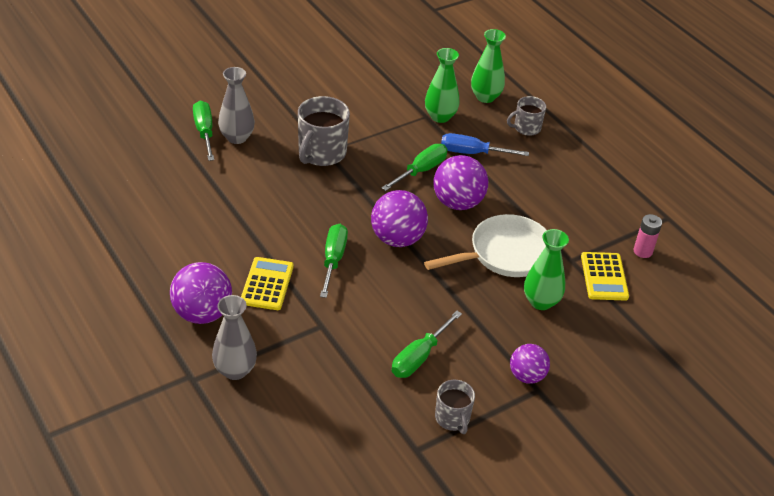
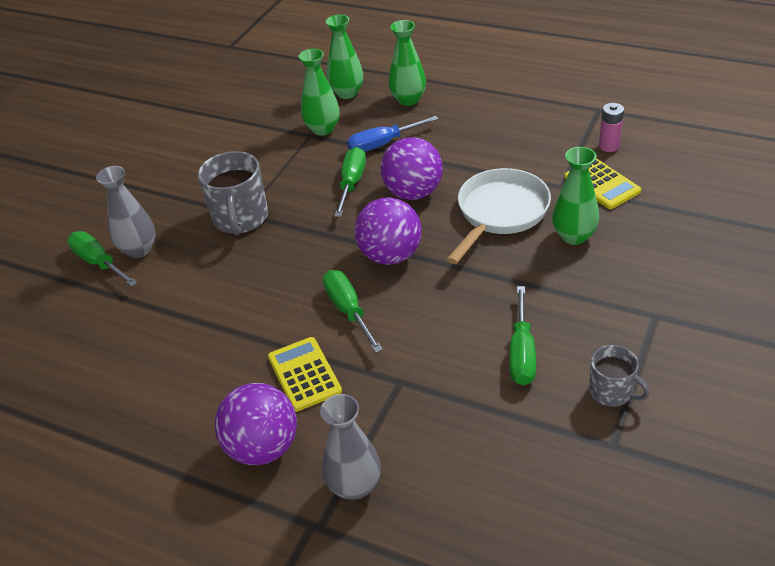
camera: 25 degrees left, 0 degrees up
(526, 128) = (408, 100): grey mug -> green vase
(527, 376) = (632, 309): purple ball -> none

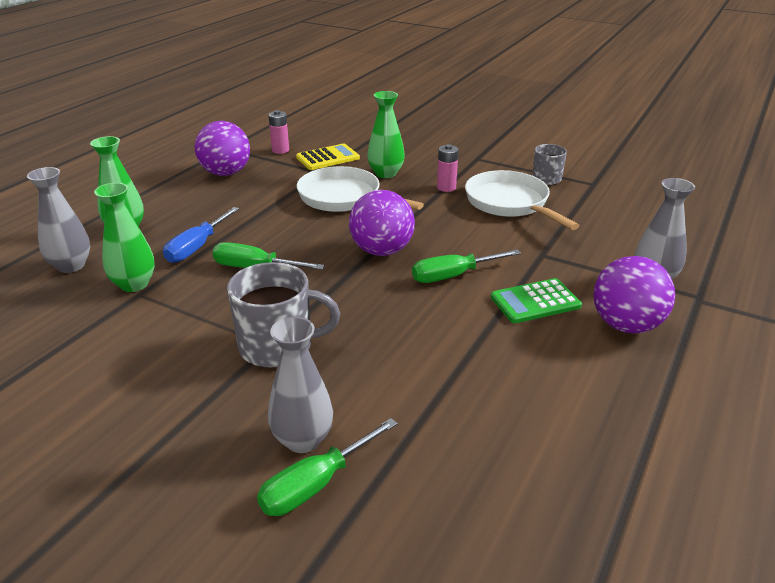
camera: 90 degrees left, 10 degrees down
(304, 374) = (535, 302): yellow calculator -> green calculator
(347, 93) = (71, 266): green vase -> grey vase
(383, 144) = (197, 247): blue screwdriver -> blue screwdriver turned 45 degrees clockwise
(413, 193) = (292, 235): purple ball -> purple ball (226, 173)
(521, 352) = (510, 204): green screwdriver -> white pan
(551, 291) = (446, 187): none -> pink battery

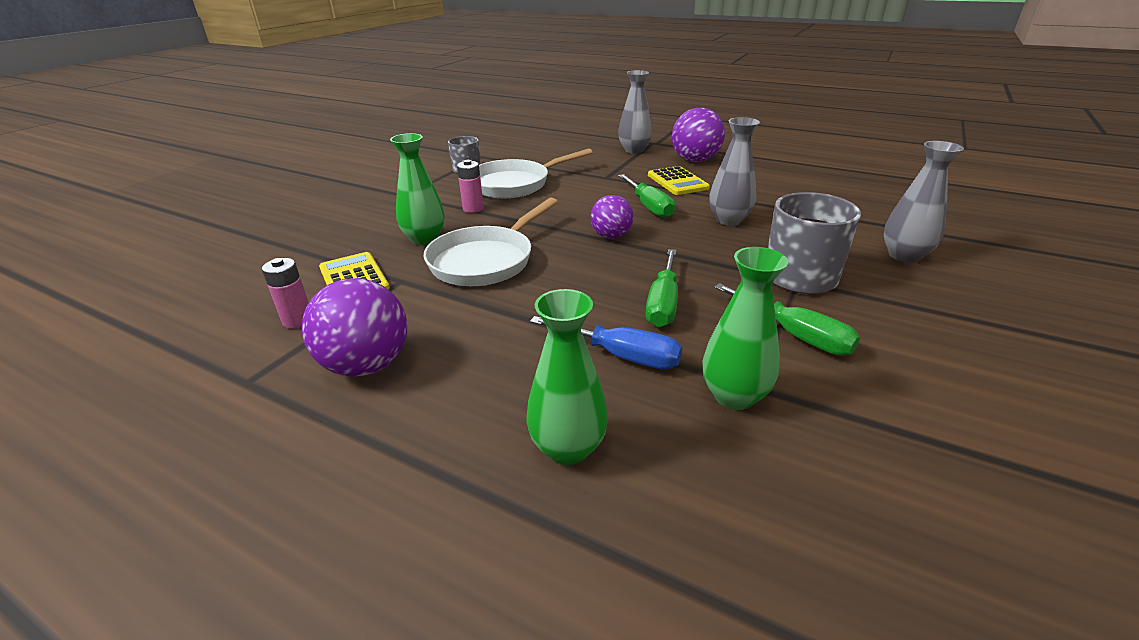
camera: 90 degrees left, 0 degrees up
(71, 266) = (707, 489): grey vase -> grey vase (729, 220)
(316, 484) = (940, 248): green screwdriver -> green screwdriver (794, 335)
(382, 251) = (611, 236): purple ball -> purple ball, size x0.63
(535, 302) = (677, 181): green calculator -> yellow calculator

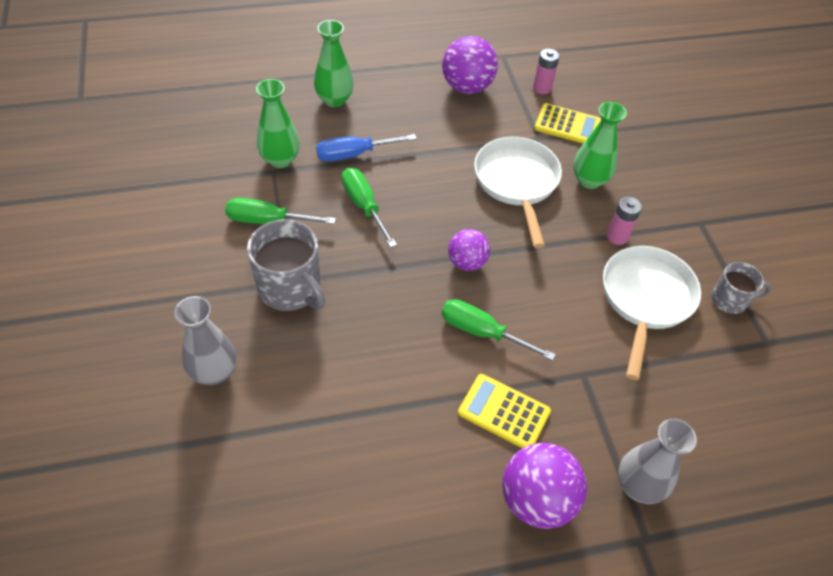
camera: 135 degrees right, 20 degrees up
(729, 220) = (393, 350): grey vase -> none

